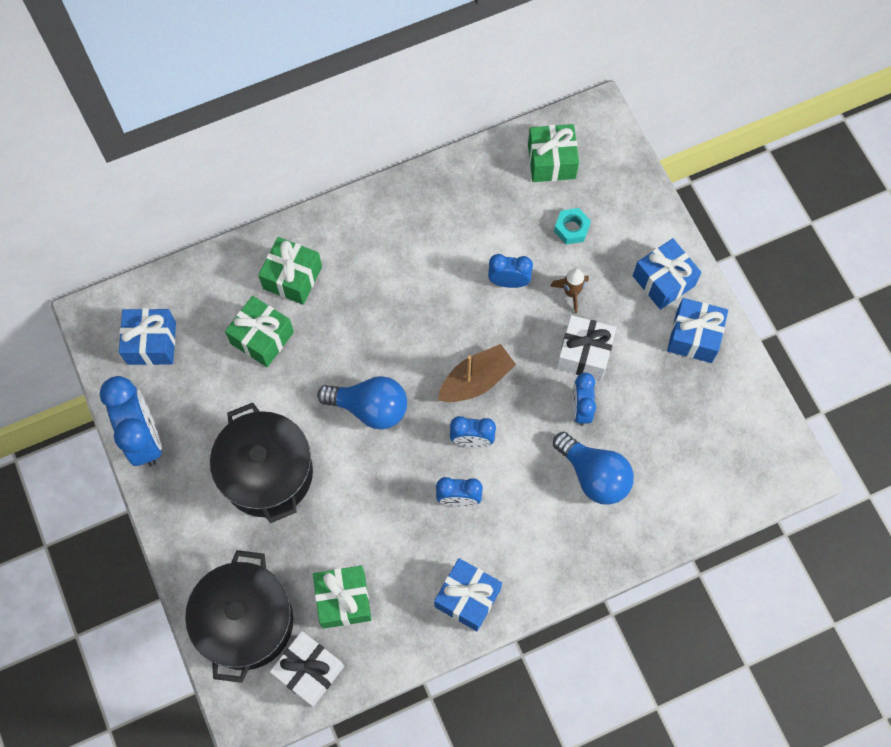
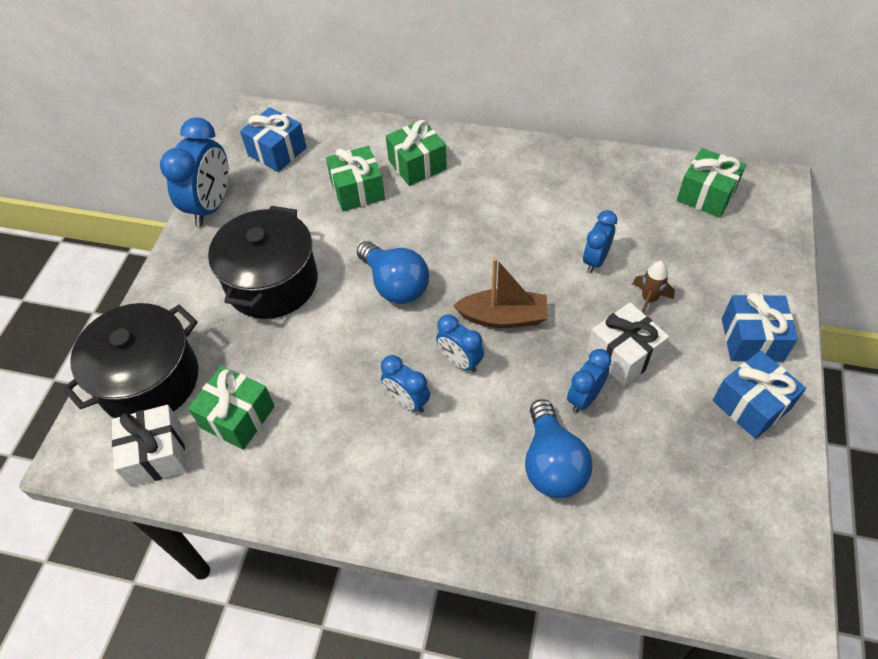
camera: 40 degrees right, 15 degrees down
(467, 598) = (341, 491): blue gift -> none
(508, 282) = (595, 260): blue clock -> blue clock turned 105 degrees counterclockwise
(571, 229) = (687, 252): turquoise nut -> none

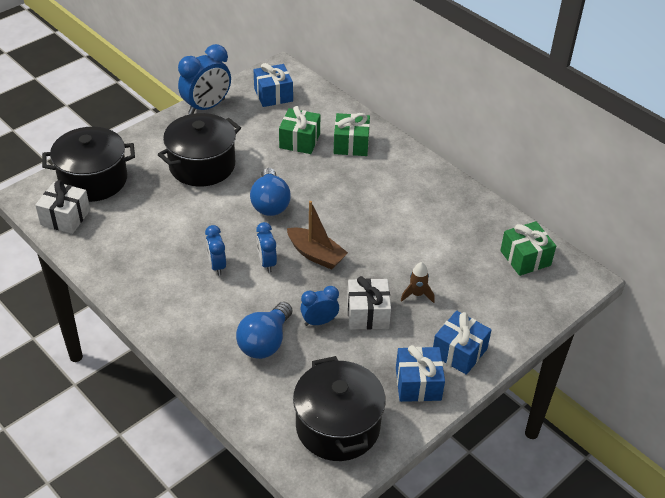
camera: 30 degrees right, 10 degrees down
(237, 417) = (121, 222): green gift -> none
(595, 260) = (406, 255): blue clock -> none
(727, 516) = (337, 426): none -> black pot

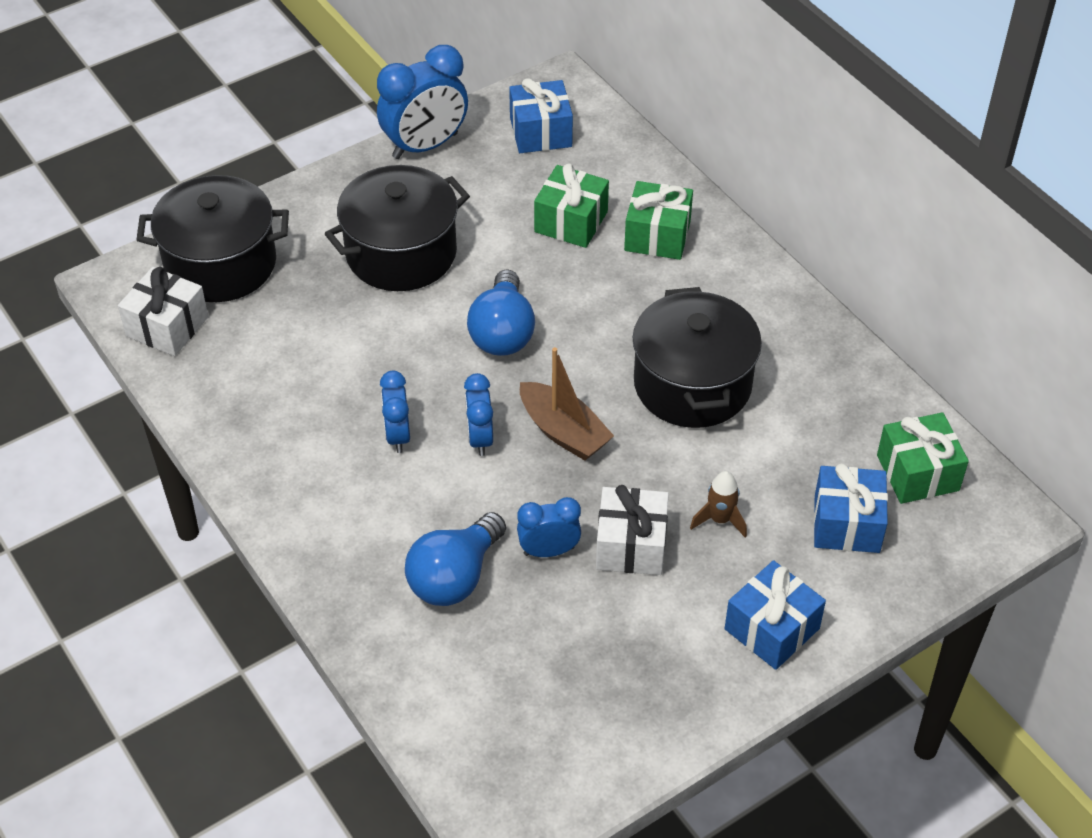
camera: 10 degrees right, 5 degrees up
(337, 426) = (548, 734): black pot -> black pot (692, 384)
(418, 384) = (692, 677): blue gift -> blue gift (846, 524)

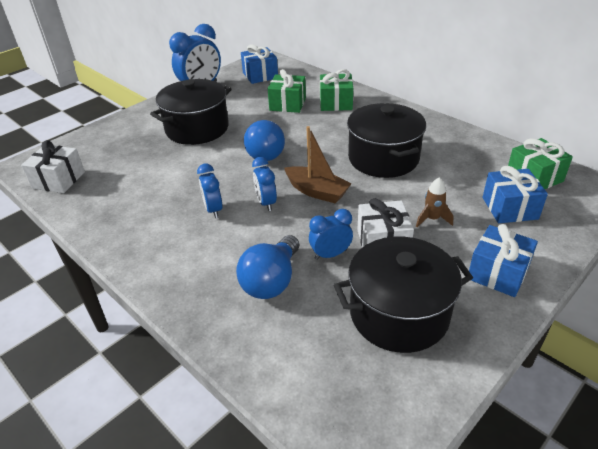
camera: 10 degrees left, 10 degrees down
(220, 264) = (91, 148): black pot -> black pot (399, 314)

